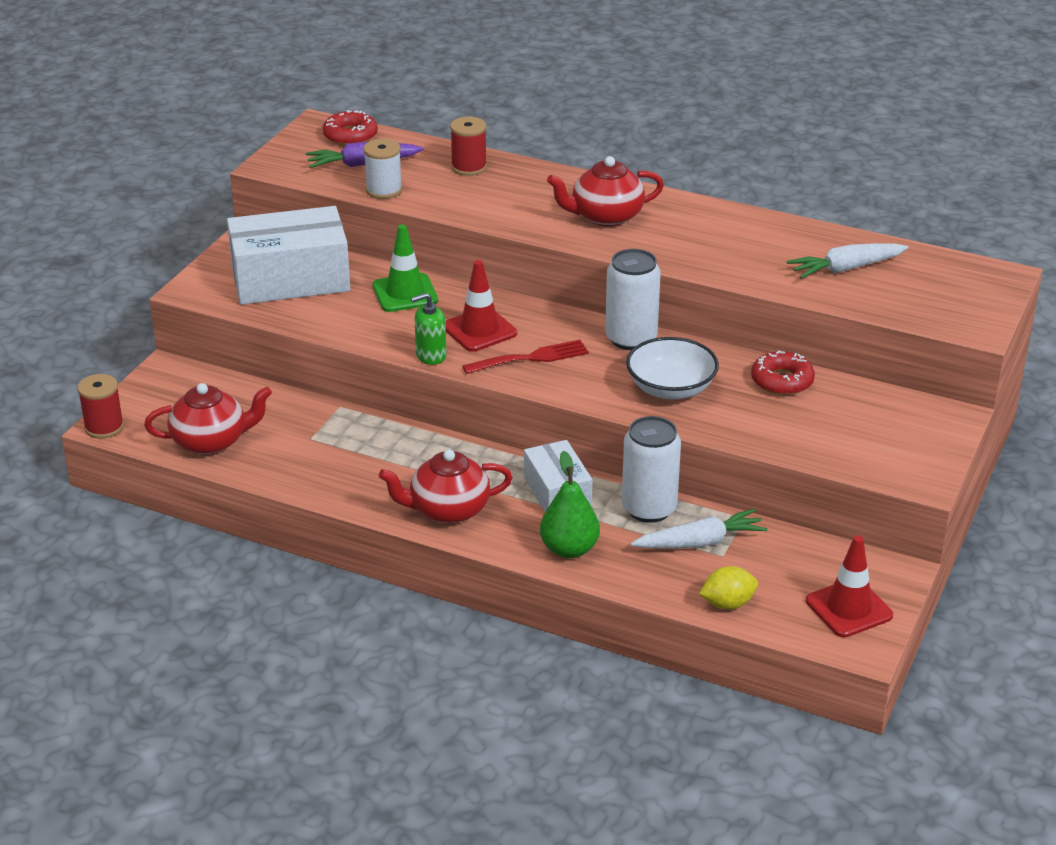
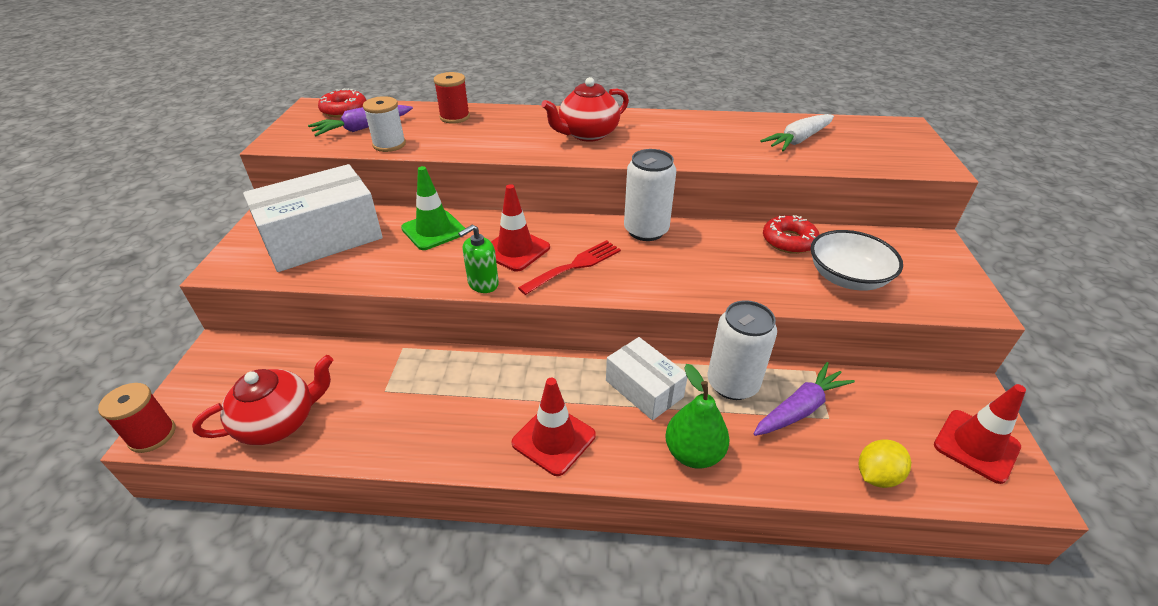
camera: 20 degrees left, 5 degrees up
(448, 510) = (553, 439): red teapot -> red traffic cone
(671, 388) = (709, 267): white bowl -> white bowl (847, 278)
(699, 542) = (799, 409): white carrot -> purple carrot

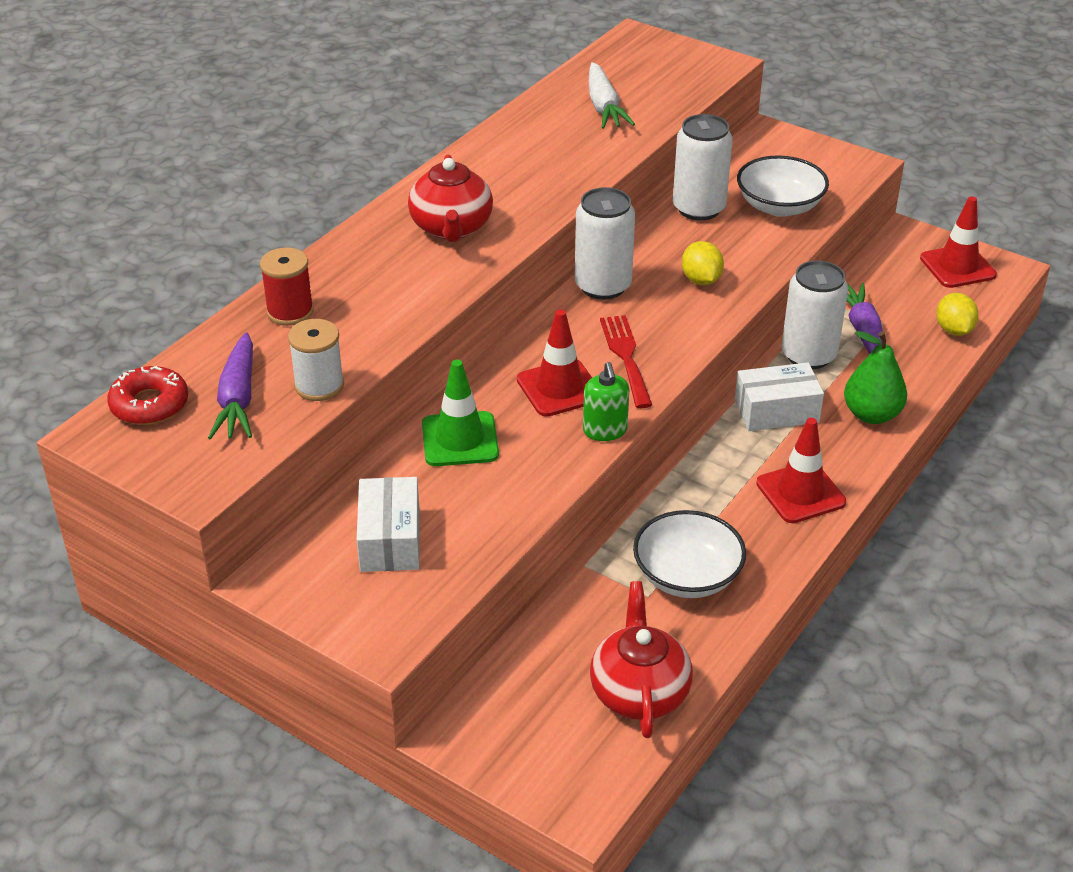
camera: 60 degrees left, 0 degrees up
(152, 435) = (585, 809): red spool -> none
(322, 238) = (390, 539): white box -> white box, size x0.57
(415, 404) = (687, 576): none -> white bowl
(702, 270) = (701, 280): none -> yellow lemon
(789, 241) = (699, 208): red donut -> white can

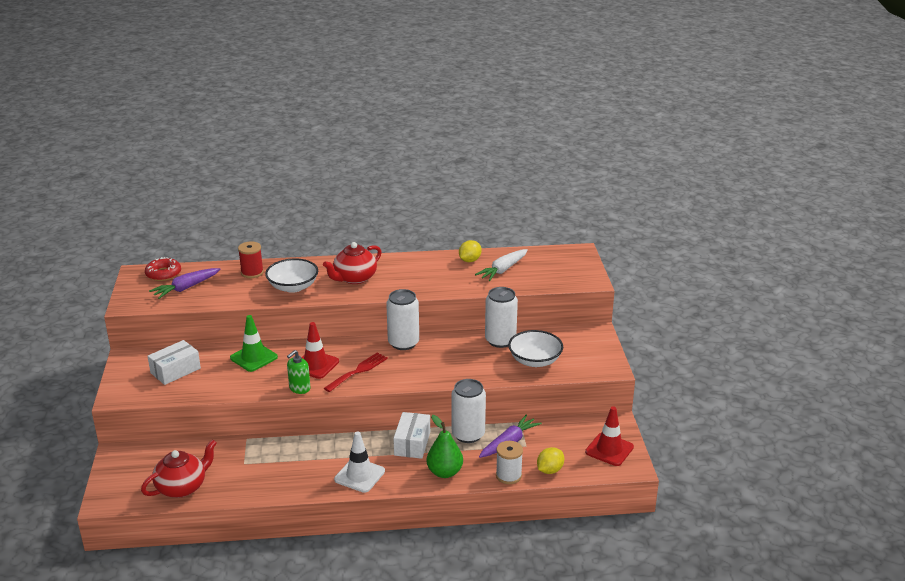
camera: 50 degrees right, 10 degrees down
(319, 386) = (212, 299): white spool -> white spool (508, 476)
(687, 576) = (267, 468): white bowl -> white bowl (293, 287)
(701, 280) = (442, 365): yellow lemon -> yellow lemon (470, 260)
(776, 411) = (412, 443): white box -> white box turned 60 degrees clockwise
(800, 493) = (359, 475): red traffic cone -> white traffic cone

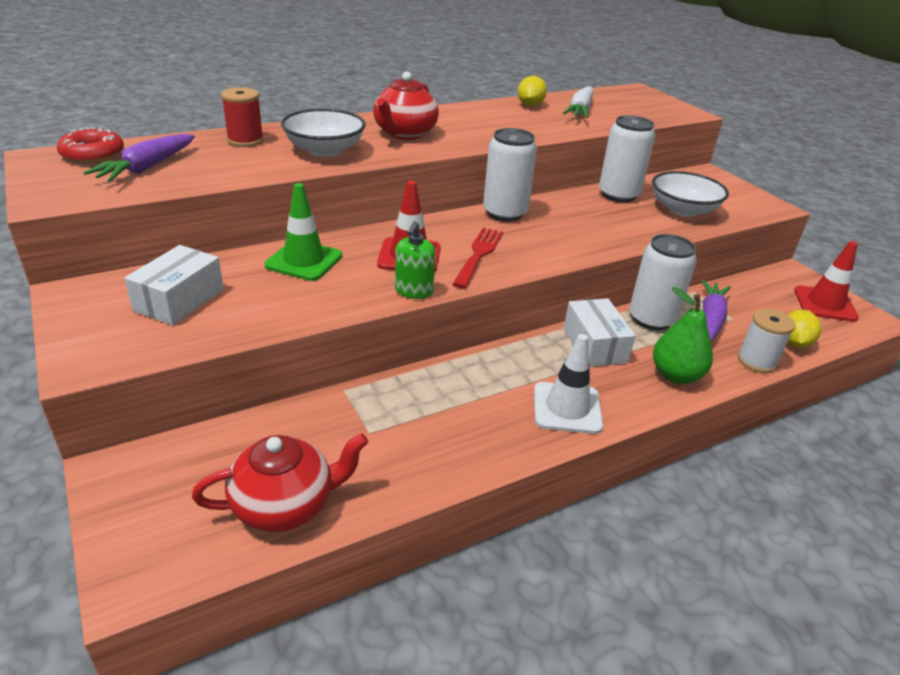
camera: 25 degrees left, 5 degrees up
(182, 487) = (285, 505): red teapot -> red teapot turned 45 degrees clockwise

